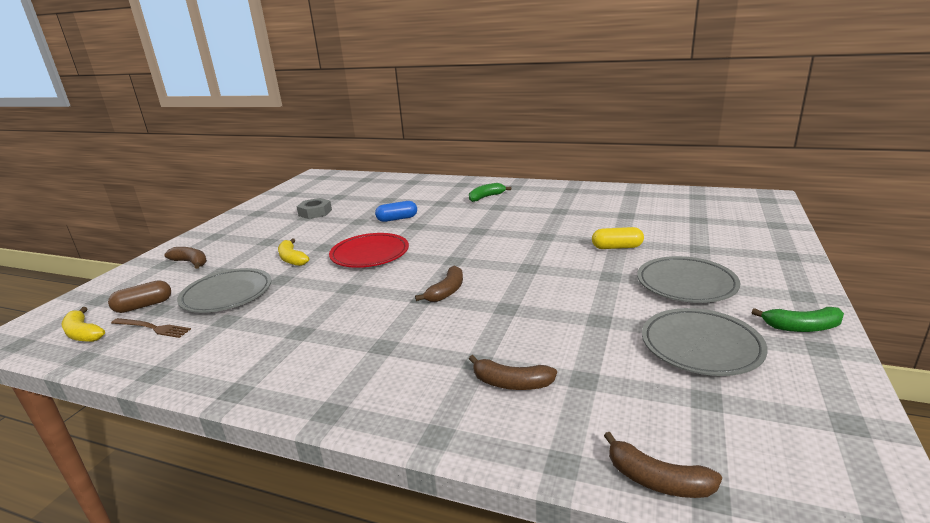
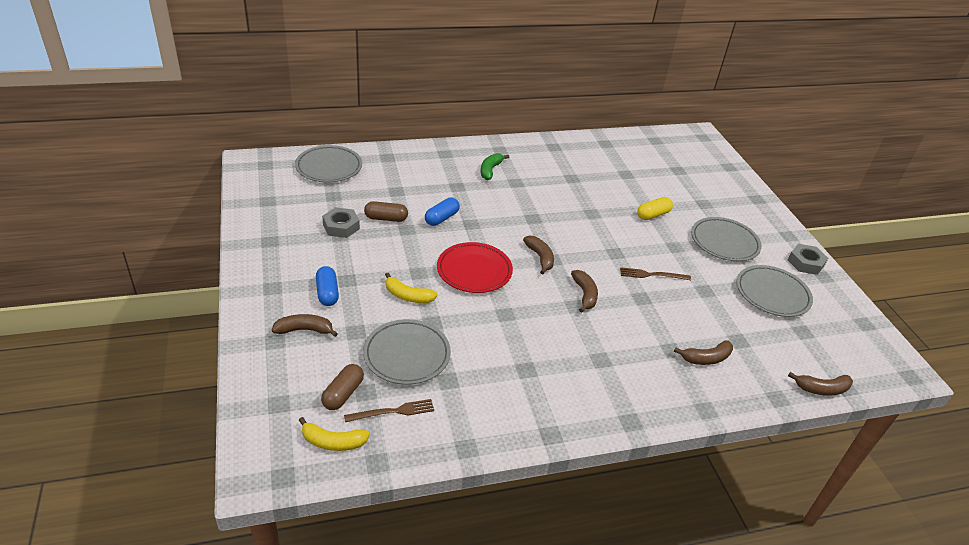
camera: 40 degrees left, 15 degrees up
(241, 246) = (327, 293): none -> blue capsule
(354, 213) = (386, 218): none -> brown capsule
(361, 182) = (329, 167): none -> grey plate
(443, 257) = (540, 257): none -> brown banana
(547, 292) = (652, 275): none -> brown fork
(802, 327) = (805, 263): green banana -> grey nut

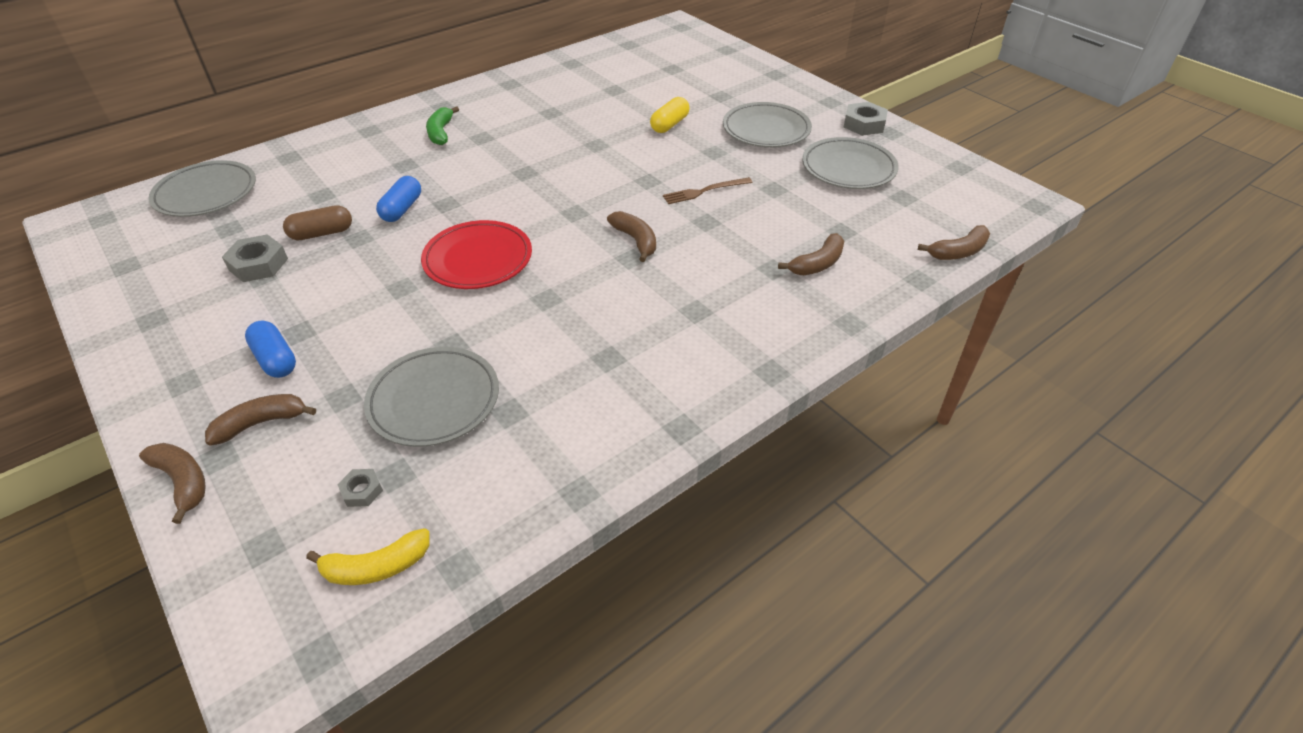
camera: 20 degrees left, 5 degrees up
(343, 394) = (362, 491): brown capsule -> grey nut
(393, 411) = (449, 486): brown fork -> none
(408, 296) = (399, 322): yellow banana -> none
(540, 257) = (557, 215): brown banana -> brown banana (183, 481)

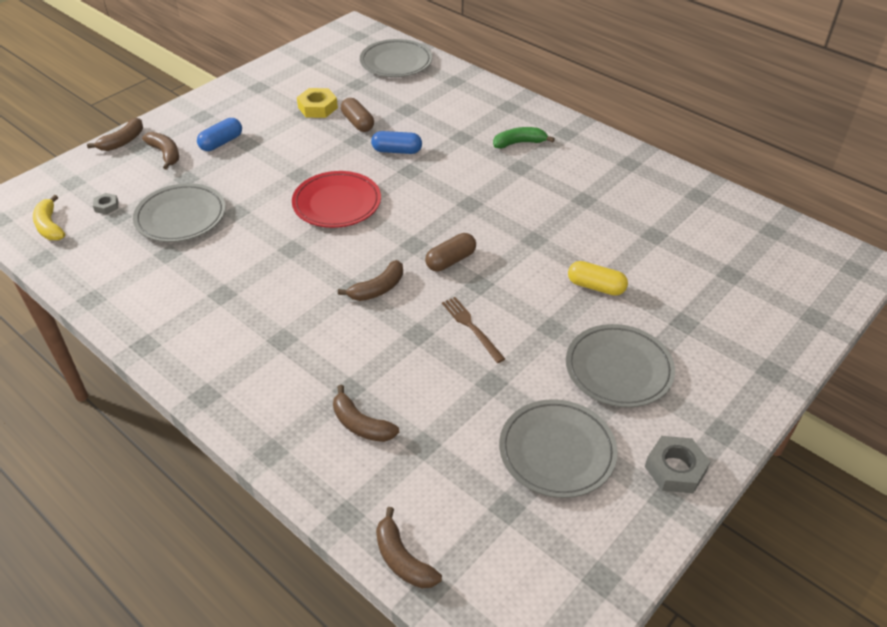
camera: 80 degrees right, 0 degrees up
(258, 264) = (317, 107): grey nut -> yellow nut
(608, 193) = (450, 260): none -> brown capsule

